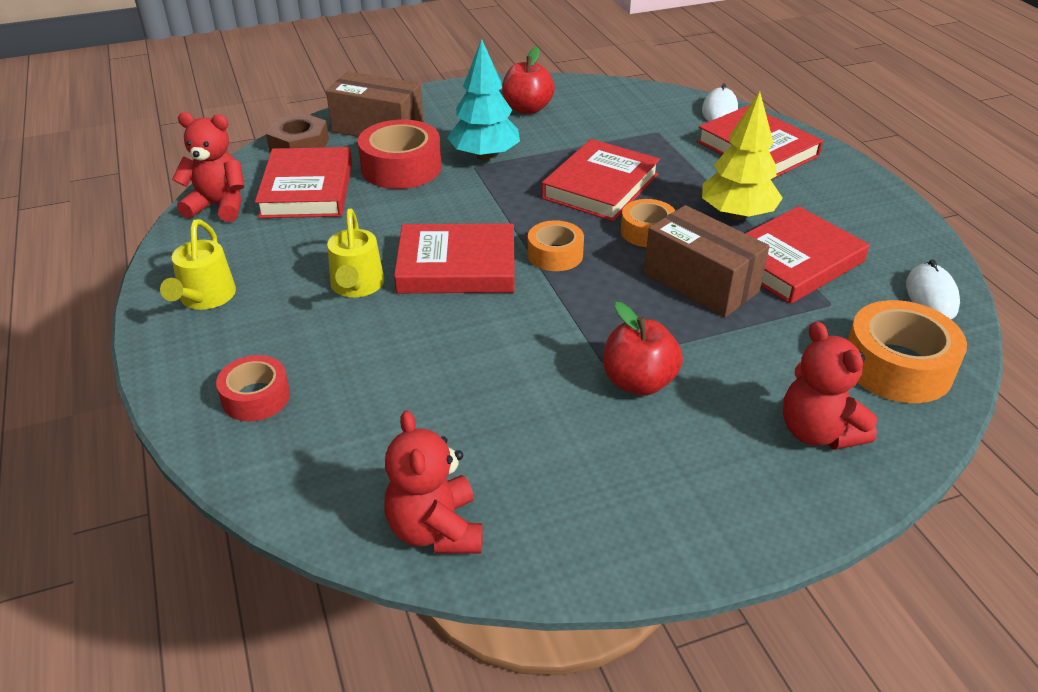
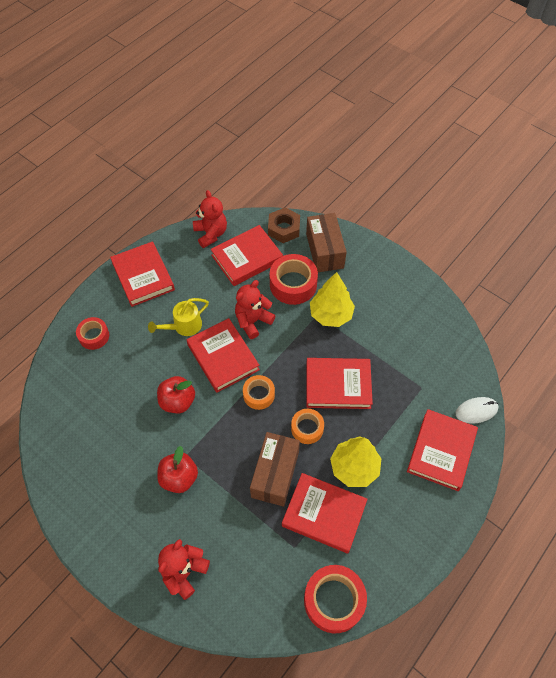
camera: 60 degrees right, 20 degrees up
(205, 298) = (143, 276): yellow watering can -> red book
(436, 530) = (54, 442): red teddy bear -> red teddy bear (253, 321)
(484, 156) = (331, 314): turquoise tree -> yellow tree
(527, 109) = (398, 307): red apple -> red apple (177, 401)
(897, 366) = (256, 597): orange tape -> none
(931, 296) = (334, 600): white mouse -> red tape

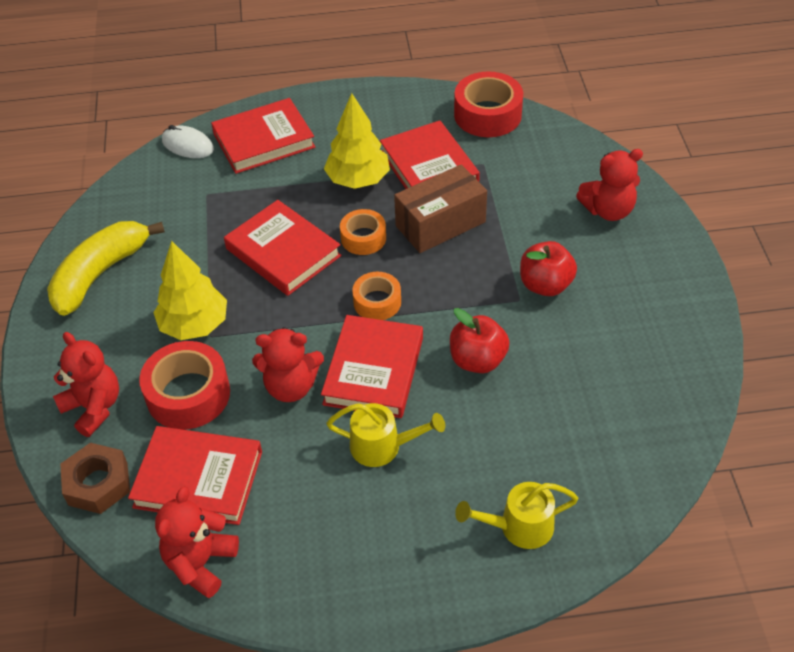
camera: 135 degrees left, 10 degrees down
(94, 336) = (518, 527): red tape -> yellow watering can
(143, 276) = (368, 571): red book -> none
(324, 251) = (94, 407): brown box -> red teddy bear
(407, 304) = (100, 273): none -> yellow banana

